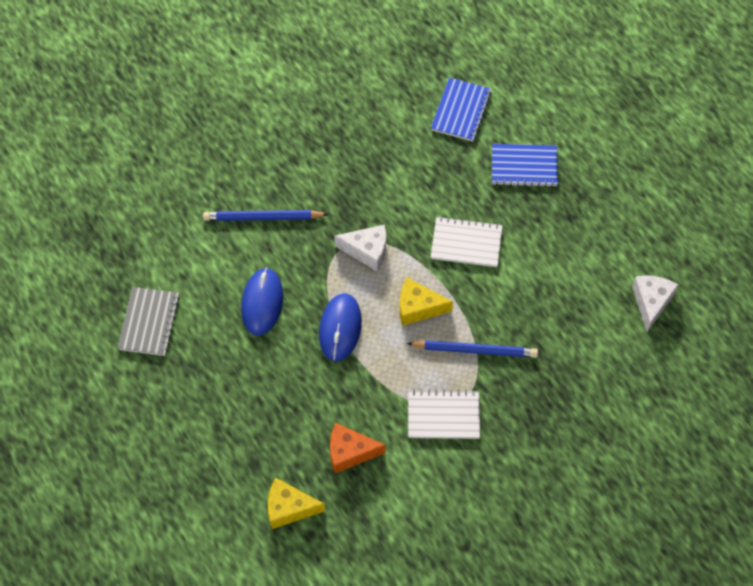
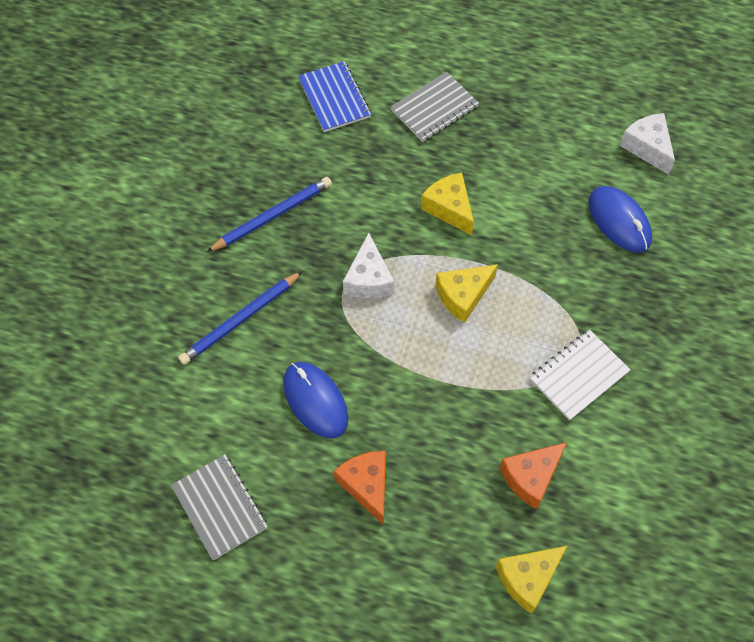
camera: 40 degrees left, 0 degrees up
(245, 377) = (367, 485): none -> orange cheese
(340, 328) = (411, 368): blue mouse -> blue mouse (619, 221)
(367, 251) = (368, 279): white cheese -> white cheese turned 120 degrees clockwise
(466, 243) = (449, 208): white notebook -> yellow cheese
(474, 350) = (548, 296): blue pencil -> blue pencil (272, 216)
(524, 166) = (434, 108): blue notebook -> grey notebook

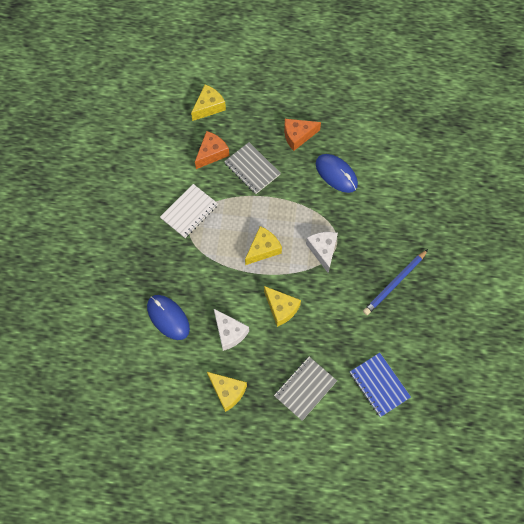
camera: 170 degrees right, 5 degrees up
(219, 507) = (371, 114): grey notebook -> grey notebook (252, 169)
(240, 319) = (392, 213): blue pencil -> none
(367, 485) = (298, 136): orange cheese -> orange cheese turned 105 degrees clockwise
(540, 120) = (227, 392): none -> yellow cheese
(647, 147) = (149, 380): white cheese -> white cheese (229, 333)

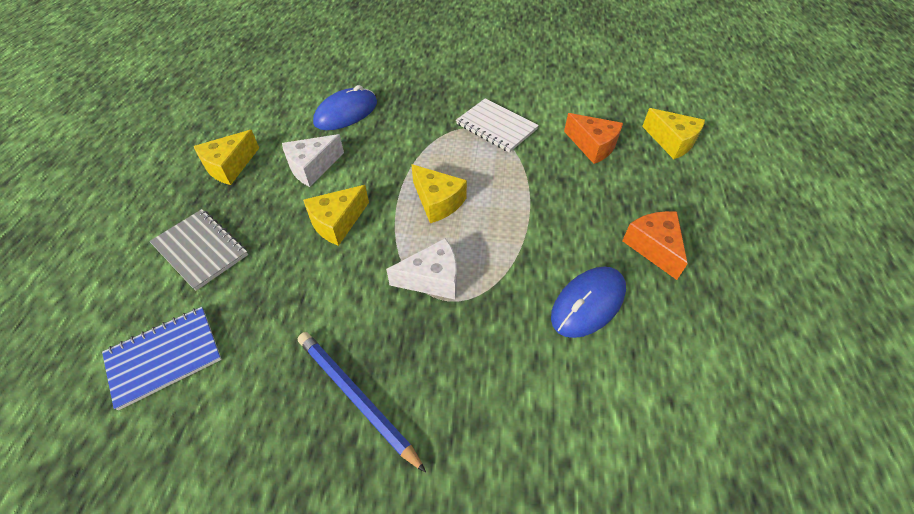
camera: 90 degrees right, 15 degrees down
(252, 169) = (576, 189): grey notebook -> none

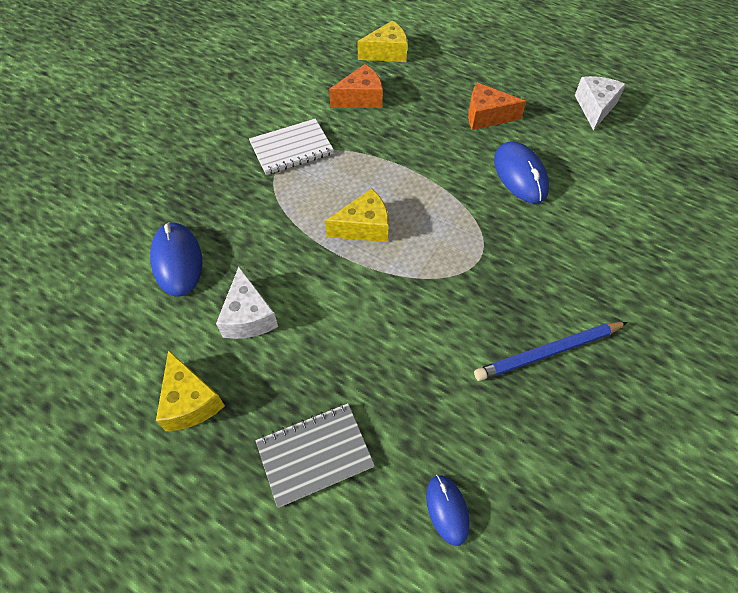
camera: 65 degrees left, 5 degrees up
(164, 357) = (447, 509): blue notebook -> blue mouse
(337, 222) = (345, 315): yellow cheese -> none
(432, 279) = (452, 262): white cheese -> white cheese (595, 107)

